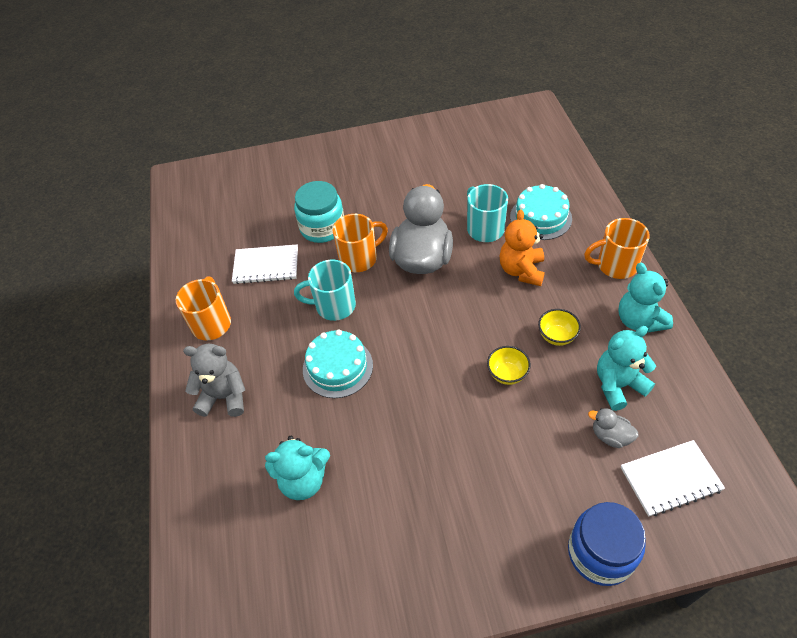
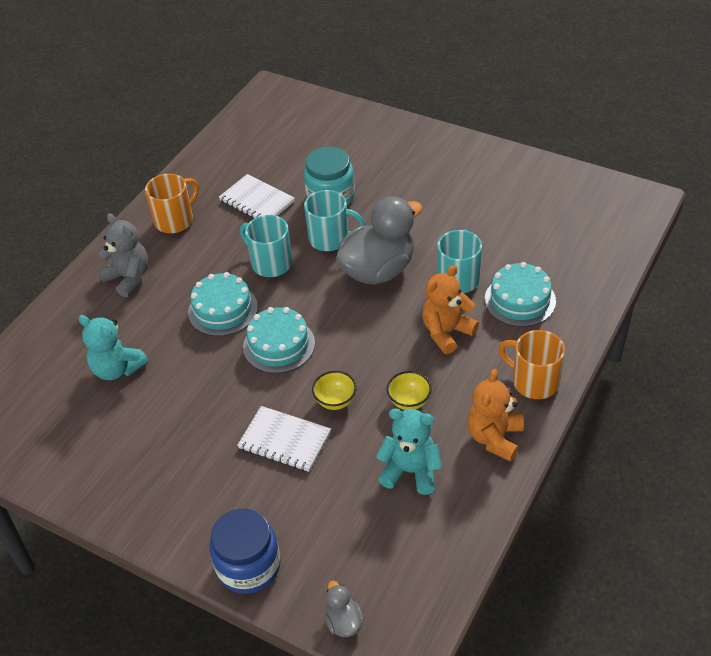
camera: 40 degrees right, 5 degrees down
(359, 258) = (330, 239): orange mug -> turquoise mug
(415, 363) = (279, 345): none -> turquoise cake
(610, 436) = (356, 500): grey duck -> grey duck (344, 622)
(639, 320) = (494, 438): turquoise teddy bear -> orange teddy bear
(670, 479) = (362, 563): white notebook -> white notebook (284, 440)

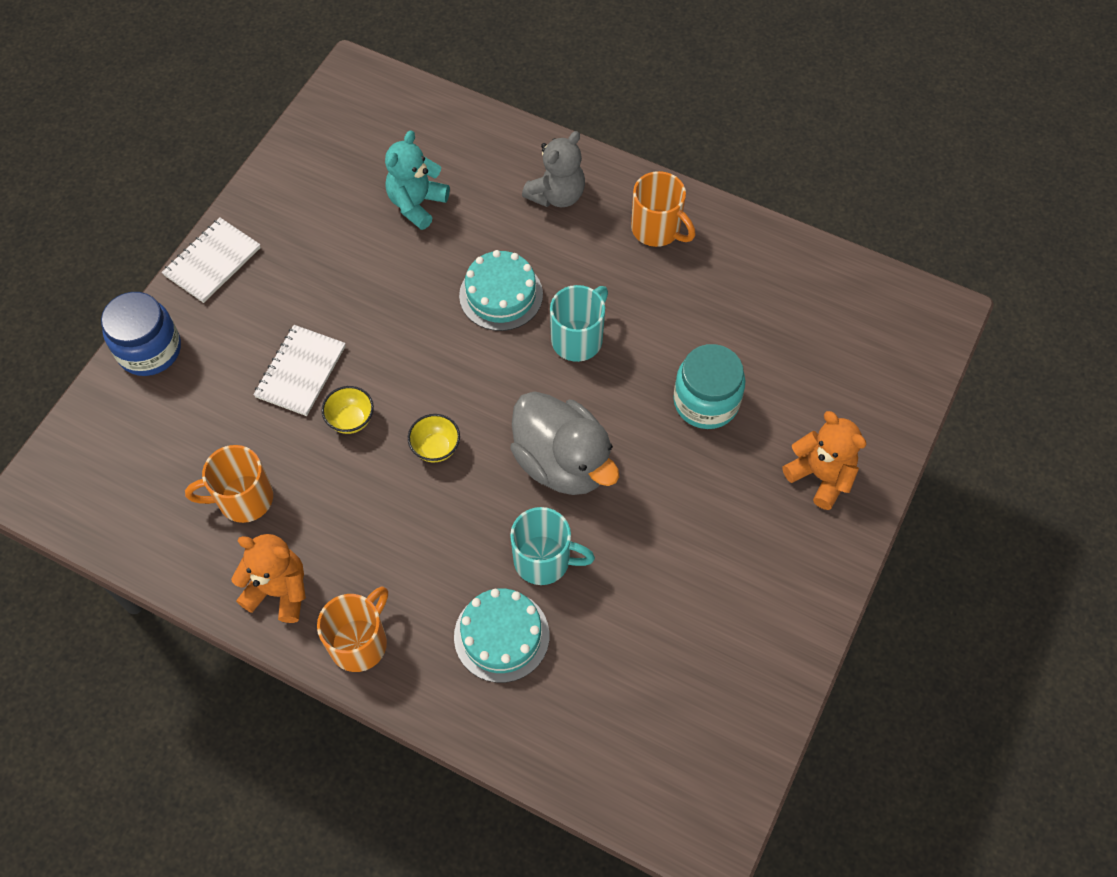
camera: 85 degrees right, 15 degrees up
(257, 201) = (695, 315): white notebook -> white notebook (212, 262)
(279, 345) = (441, 357): turquoise cake -> none
(330, 239) = (622, 404): turquoise mug -> none
(344, 622) = (73, 437): grey duck -> none
(409, 401) = (342, 498): yellow bowl -> yellow bowl (436, 448)
(410, 471) = (243, 499): turquoise teddy bear -> orange mug
(446, 332) = (449, 542): orange teddy bear -> orange teddy bear (820, 476)

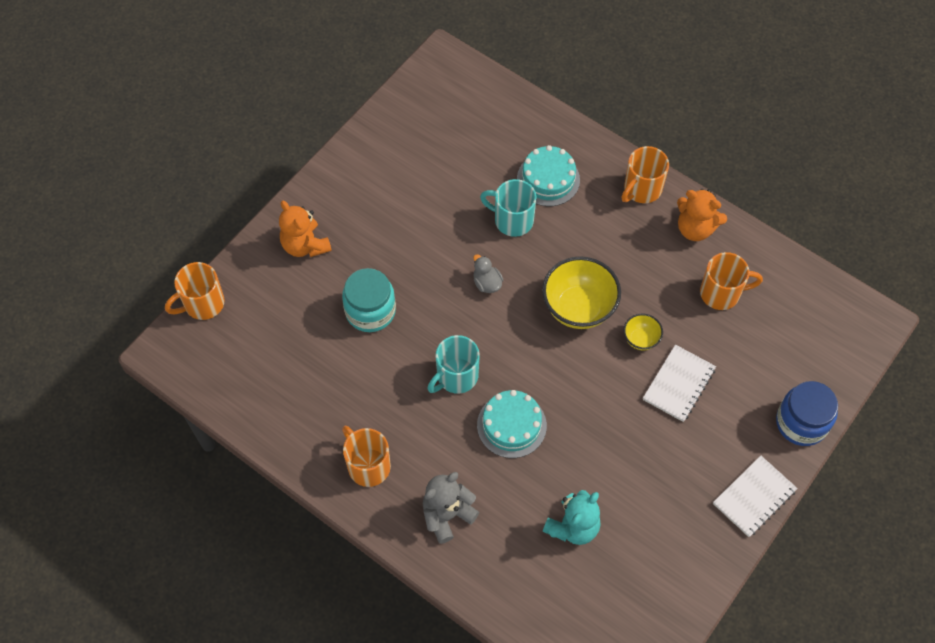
camera: 170 degrees left, 0 degrees up
(436, 448) = (578, 308): yellow bowl -> yellow bowl, size x1.99
(562, 462) = (487, 283): grey duck -> grey duck, size x0.43
(921, 377) = (202, 304): none -> orange mug

